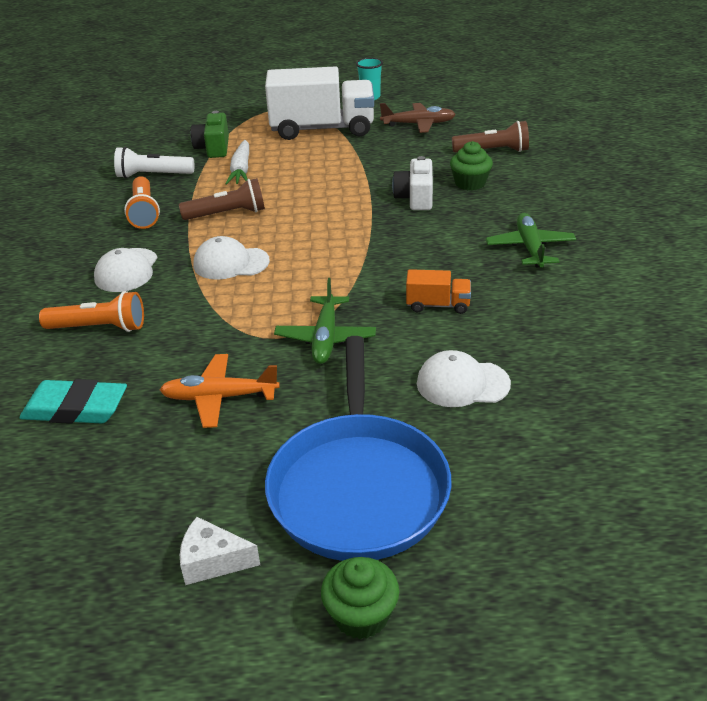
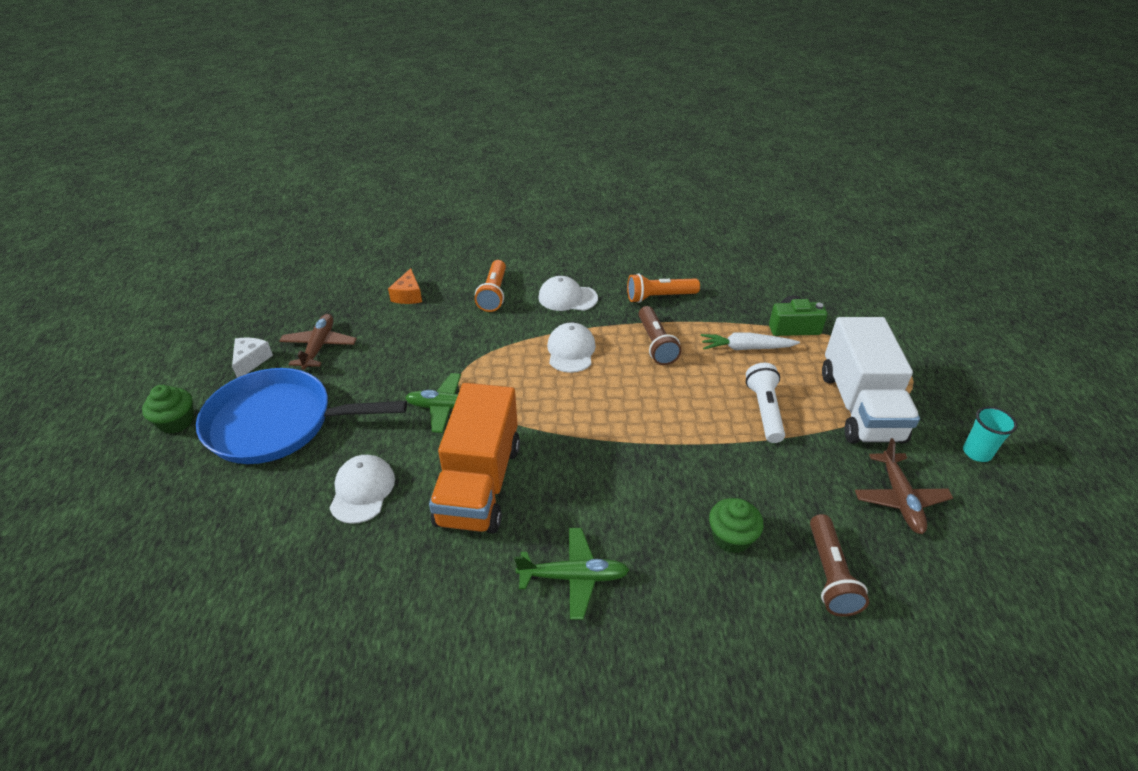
camera: 90 degrees right, 5 degrees up
(75, 408) = (408, 295): turquoise eraser -> orange cheese
(153, 175) = (729, 295): white flashlight -> white flashlight (764, 410)
(188, 483) = (319, 347): none -> brown plane
(219, 397) = (396, 355): orange plane -> none
(415, 198) = (691, 481): white camera -> none
(438, 305) = (479, 484): orange truck -> orange truck, size x2.28

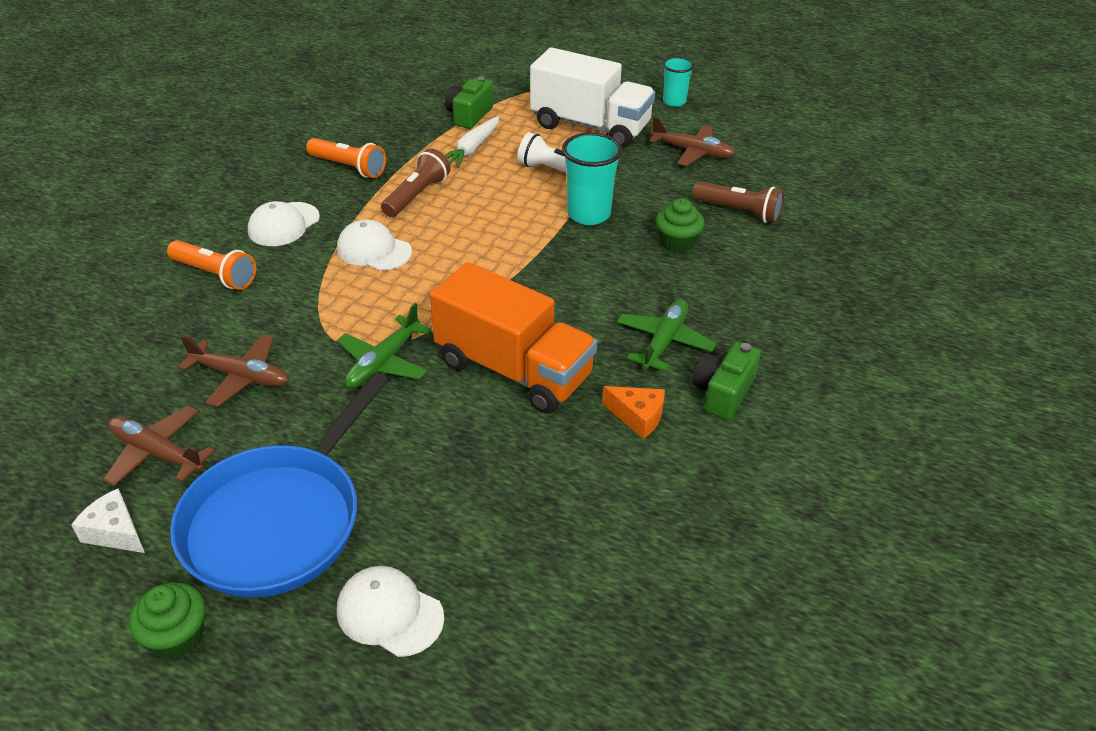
camera: 65 degrees left, 0 degrees up
(362, 490) = (457, 461): white cap -> white cap (389, 613)
(402, 349) = (241, 376): none -> brown plane
(408, 295) = (136, 345): orange cheese -> orange cheese (637, 417)
(526, 651) = (722, 392): none -> green camera
(655, 344) = (417, 195): brown flashlight -> brown flashlight turned 75 degrees counterclockwise
(659, 297) = (348, 167): orange flashlight -> orange flashlight turned 75 degrees counterclockwise
(720, 455) = (588, 214): none -> turquoise cup

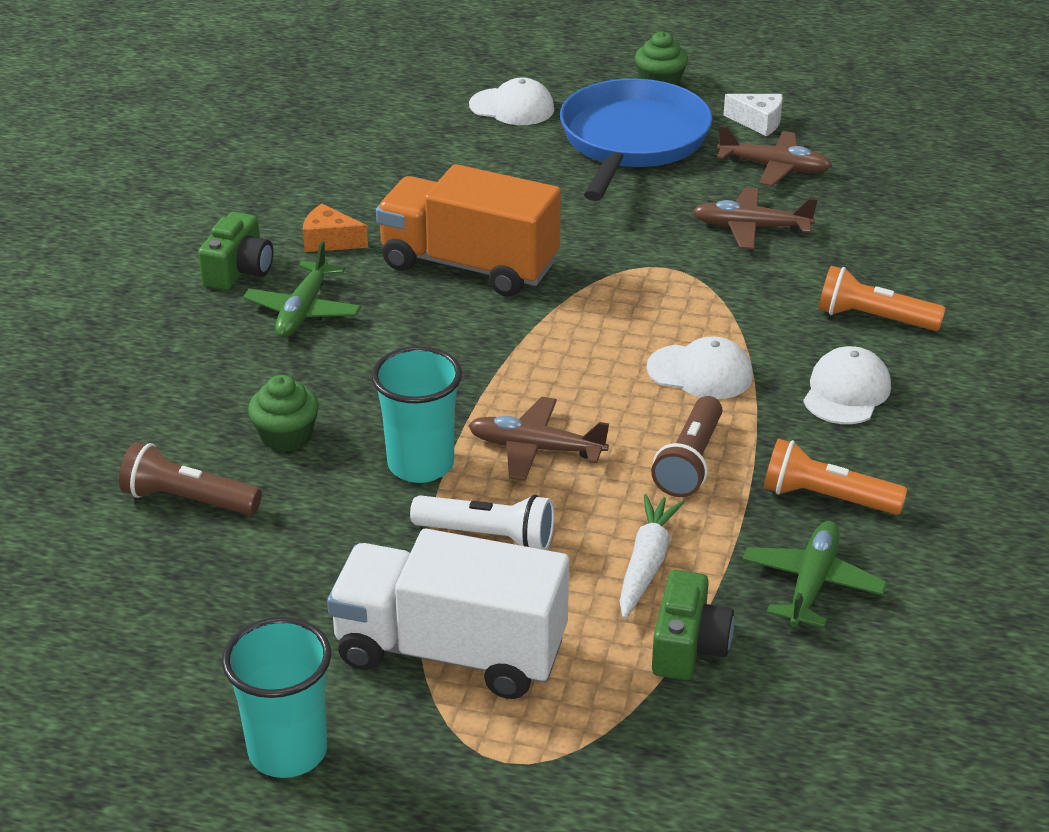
camera: 170 degrees right, 5 degrees down
(383, 362) = (611, 256): green plane -> green plane (811, 583)
(674, 101) = (288, 751): turquoise cup -> turquoise cup, size x1.60
(692, 152) = (255, 614): brown plane -> brown plane (535, 449)

